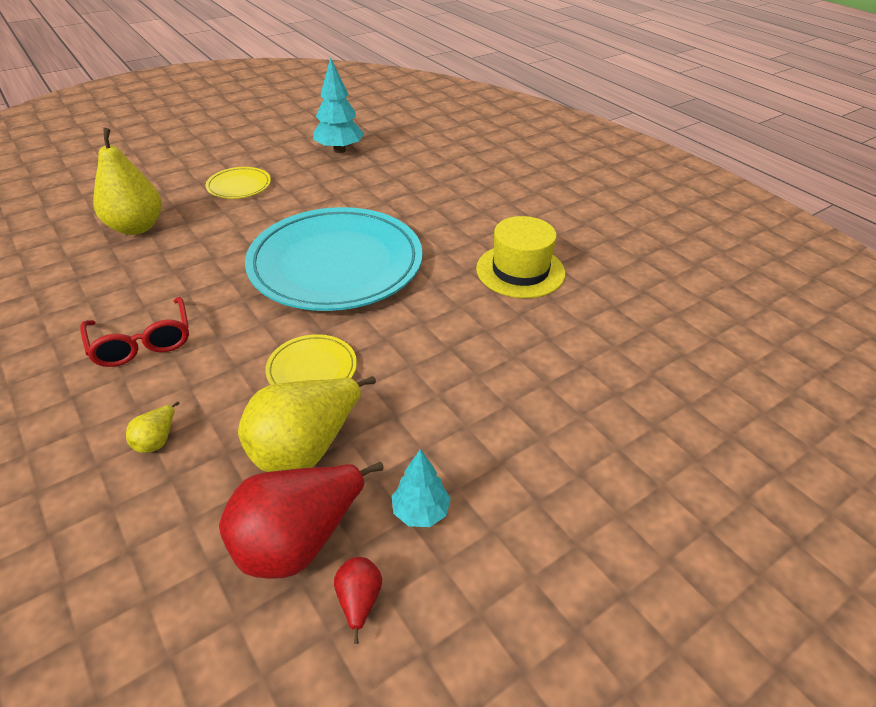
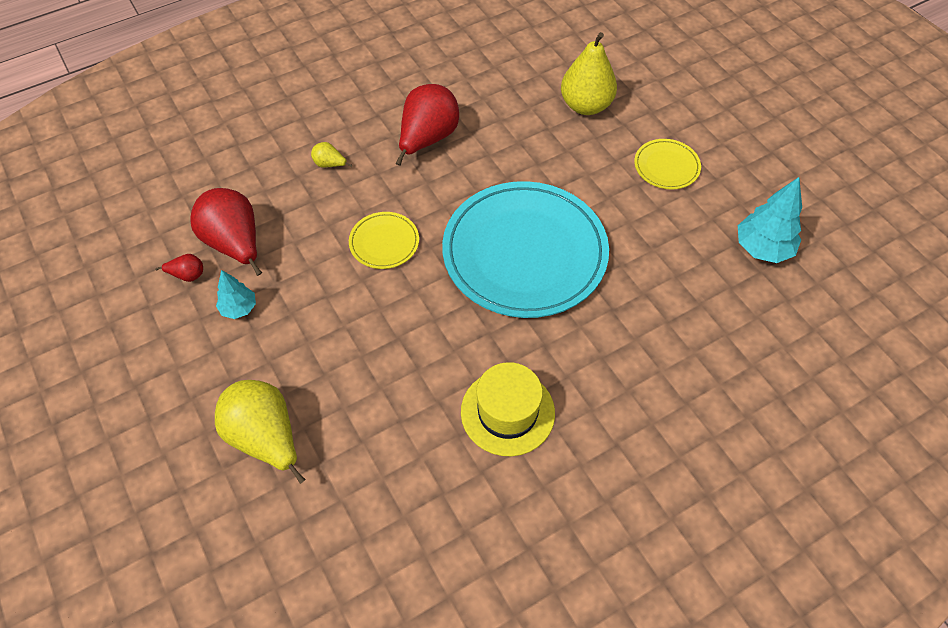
camera: 95 degrees right, 15 degrees up
(142, 343) = (427, 139): red glasses -> red pear
(306, 447) = (307, 243): yellow pear -> yellow pear (266, 438)

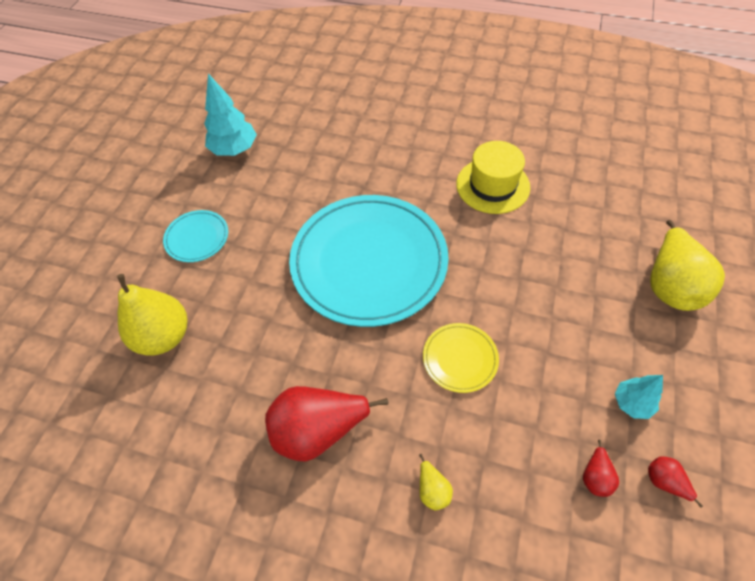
camera: 130 degrees left, 0 degrees up
(235, 244) = (595, 476): red pear -> red pear, size x0.44
(666, 166) = (197, 238): yellow plate -> turquoise plate

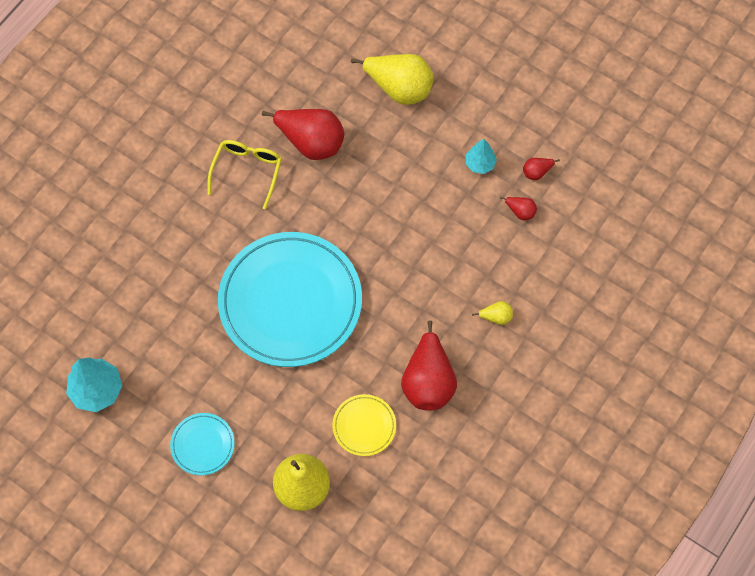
camera: 75 degrees left, 10 degrees up
(460, 358) = (406, 263): yellow plate -> yellow plate (364, 426)
(492, 185) = (247, 171): yellow hat -> yellow glasses
(554, 225) = (311, 142): none -> red pear

